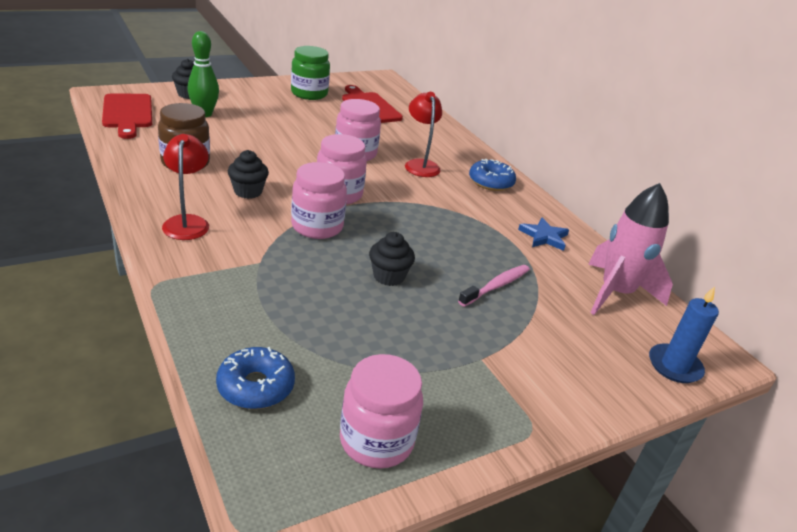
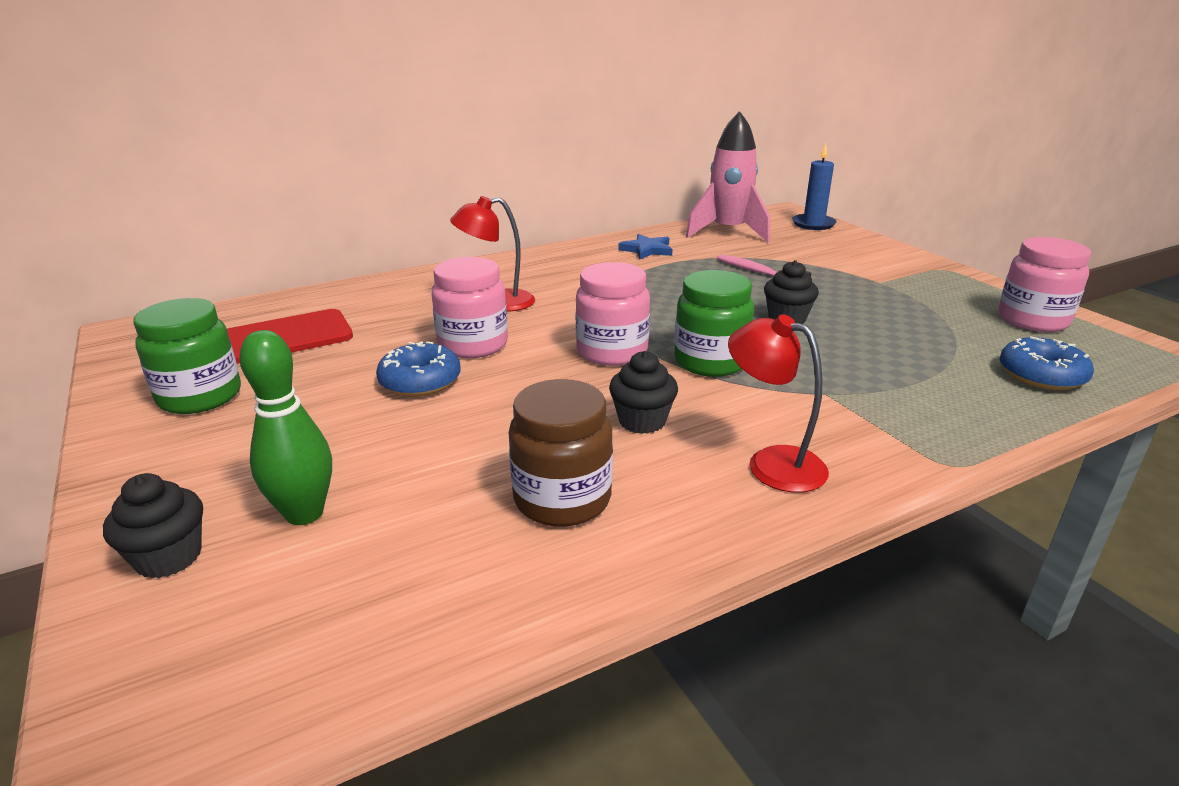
camera: 85 degrees left, 5 degrees down
(128, 113) = (297, 646): red cutting board -> none
(187, 222) = (772, 463): red lamp -> red lamp turned 45 degrees clockwise
(317, 226) = (710, 362): pink jar -> green jar
(491, 182) = (532, 267): blue donut -> blue donut (420, 381)

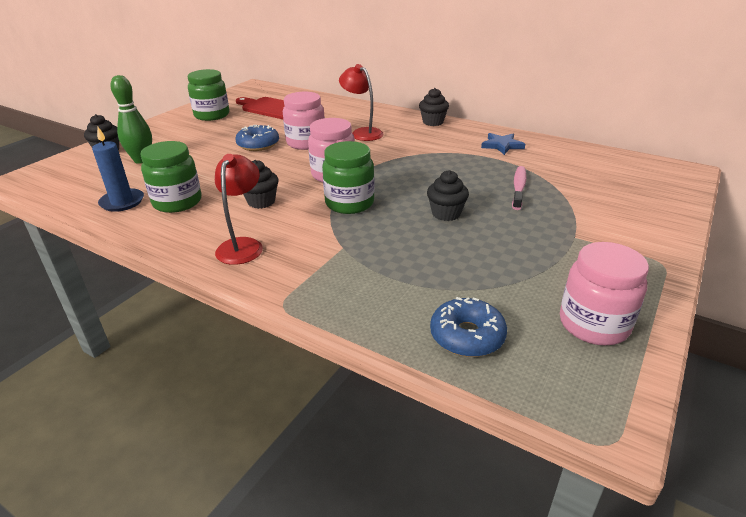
camera: 60 degrees right, 5 degrees up
(529, 259) = (433, 122): none -> black cupcake
(562, 499) = (177, 202): brown jar -> green jar
(728, 232) = (587, 161): pink rocket -> none
(813, 224) = (673, 187): blue candle -> blue candle (122, 202)

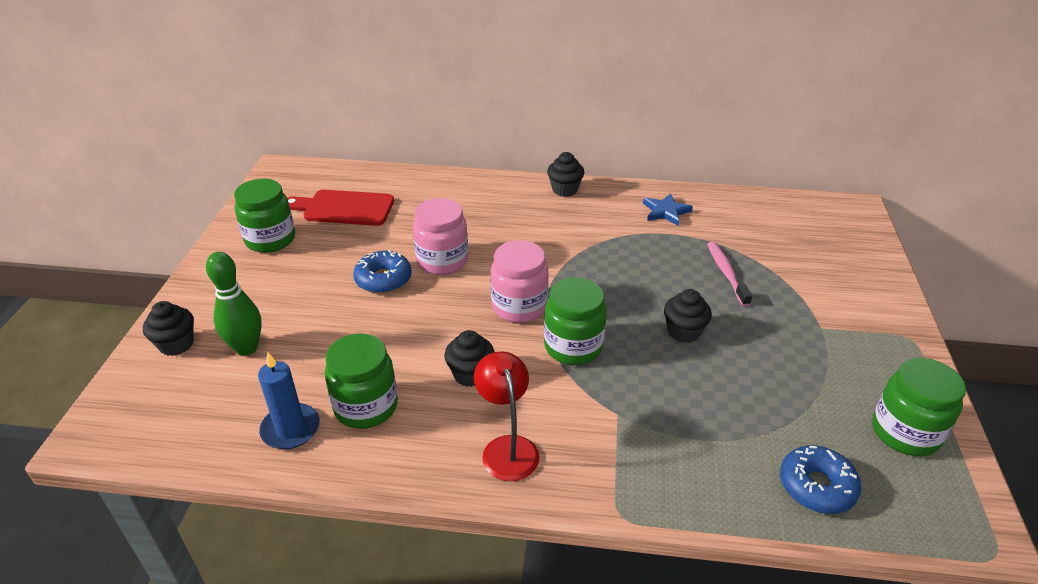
camera: 25 degrees left, 5 degrees up
(362, 133) = (497, 227): red lamp -> none
(593, 324) = (905, 432): pink jar -> green jar

